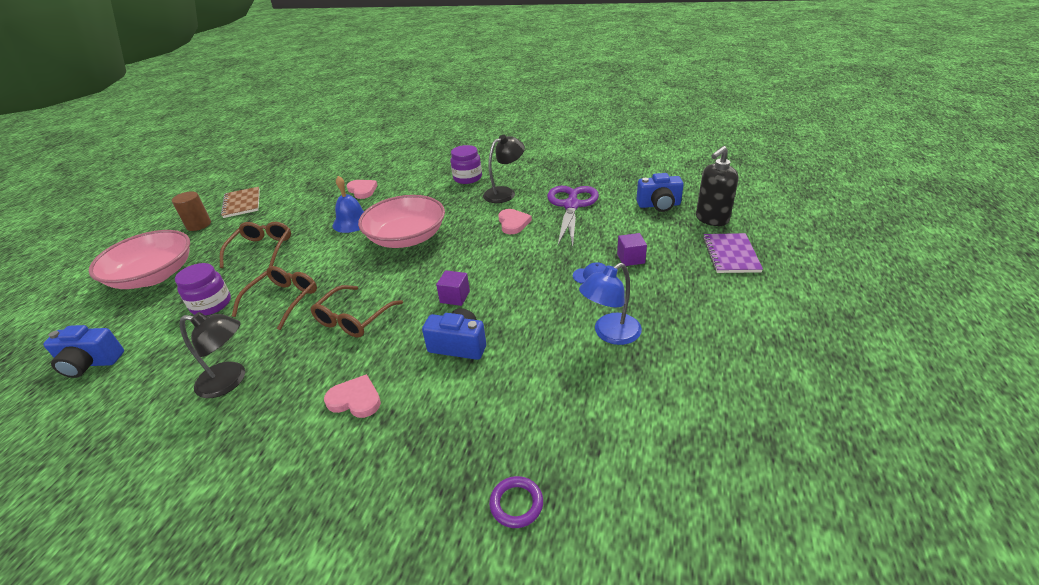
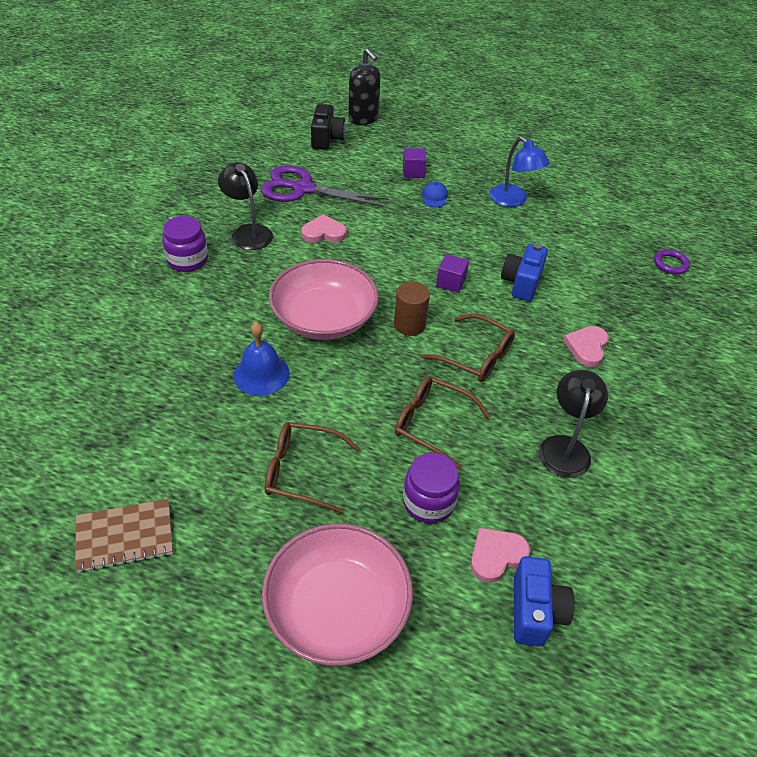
camera: 90 degrees left, 10 degrees up
(199, 225) = (181, 591): brown cylinder -> brown cylinder (409, 324)
(362, 190) = (165, 369): pink heart -> pink heart (496, 555)
(659, 205) = (326, 139): blue camera -> black camera
(731, 254) = (421, 124): purple notebook -> none

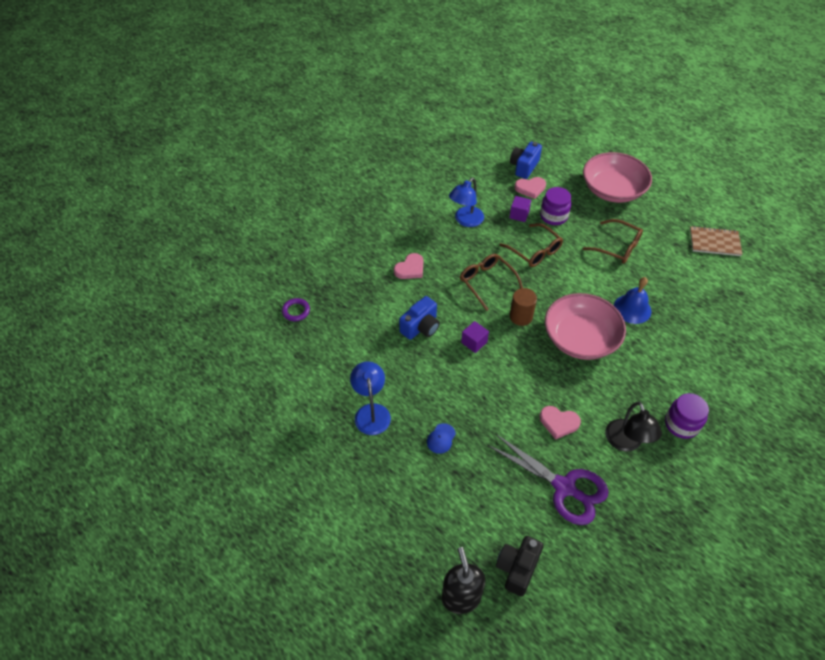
camera: 155 degrees left, 5 degrees up
(413, 172) = (445, 480): purple cube -> purple cube (519, 215)
(565, 447) = (465, 220): black lamp -> blue lamp

